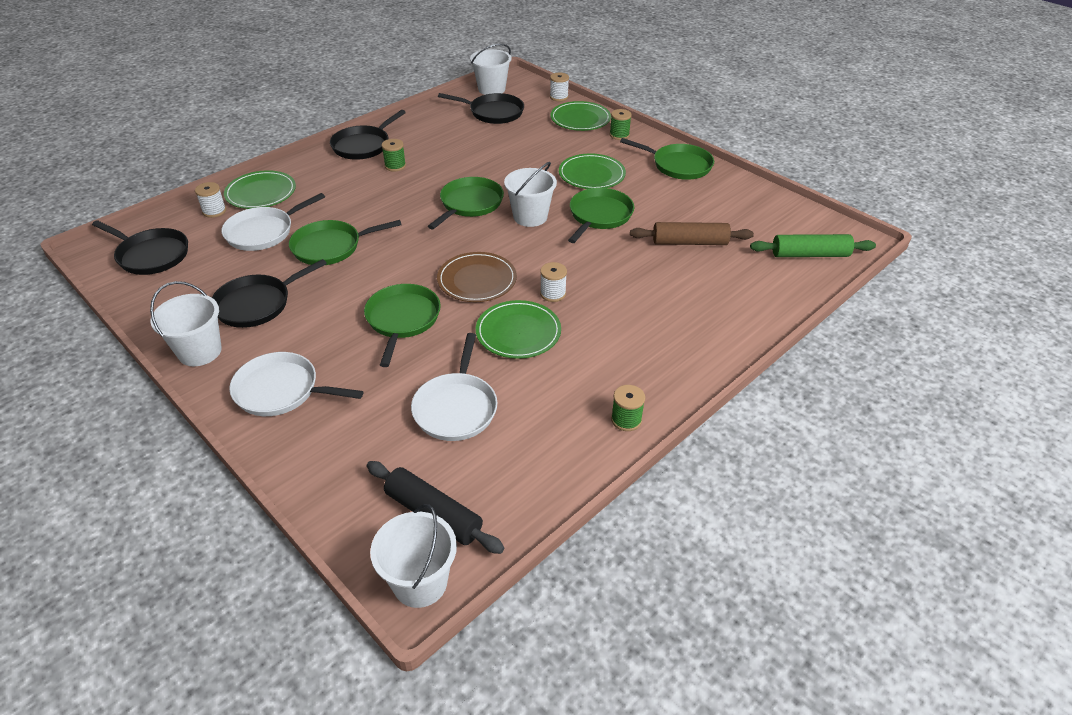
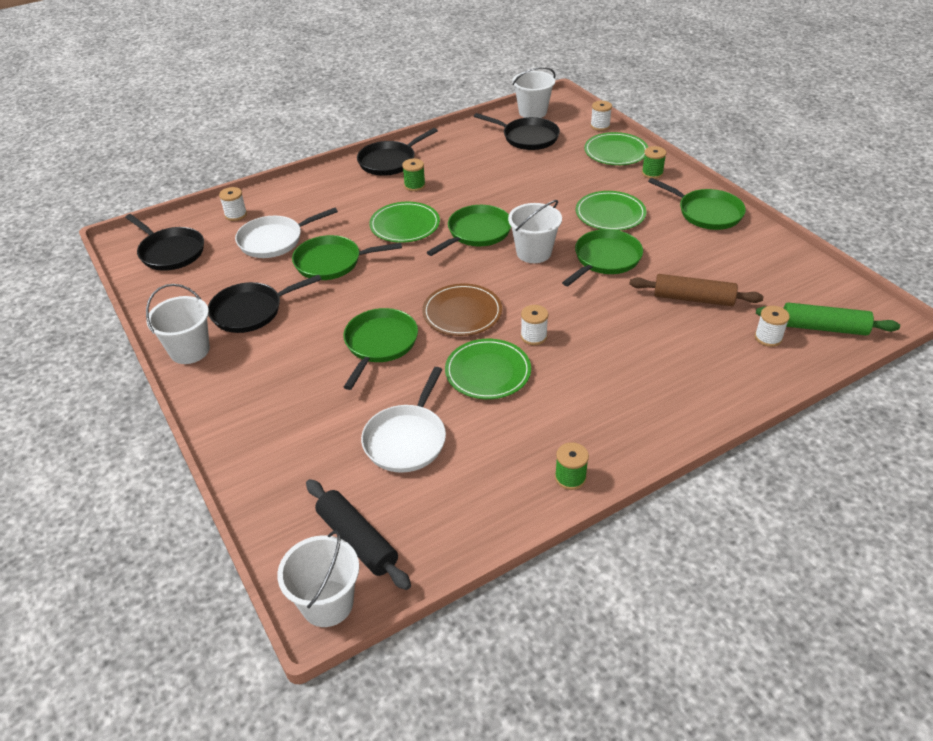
camera: 15 degrees right, 0 degrees up
(261, 193) = (282, 201): green plate -> green plate (405, 225)
(281, 390) = (251, 398): white pan -> none
(765, 269) = (768, 338): none -> white spool

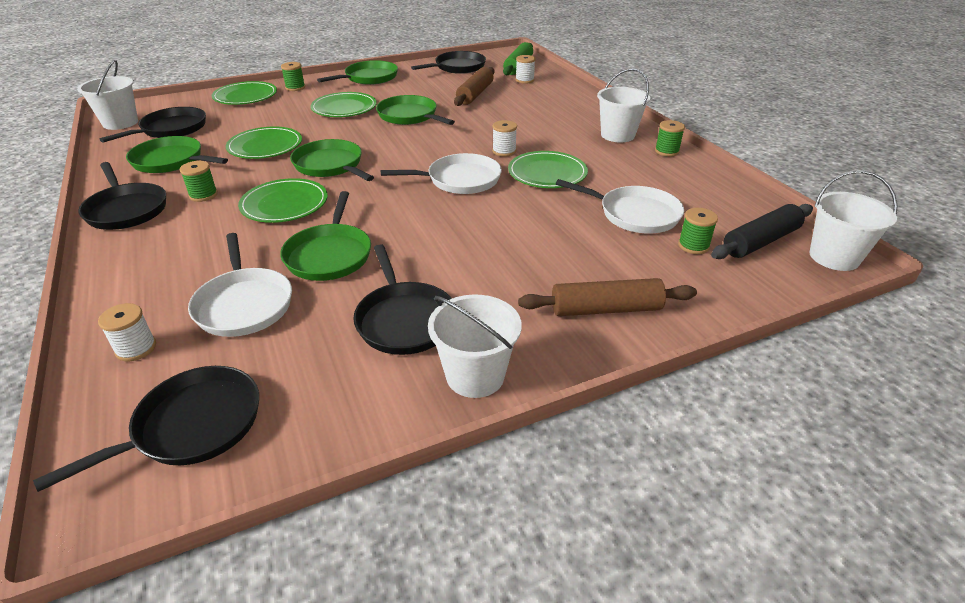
camera: 85 degrees left, 5 degrees down
(253, 415) = (606, 309): none -> brown rolling pin
(348, 481) = (693, 246): none -> green spool
(379, 344) = (496, 225): green pan -> green pan (171, 161)
(462, 312) = (460, 180): brown plate -> white pan
(506, 190) = (265, 146): none -> green plate
(533, 252) = (382, 142): white bucket -> white bucket (617, 135)
(600, 126) = (191, 97): white spool -> none
(785, 274) = (458, 67): none -> black pan

